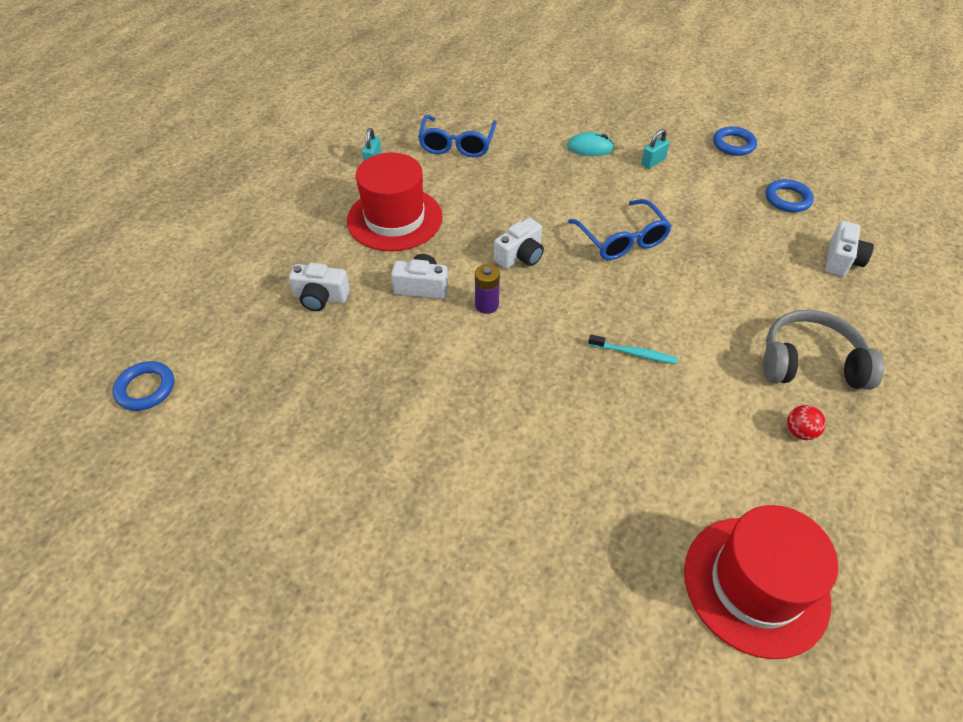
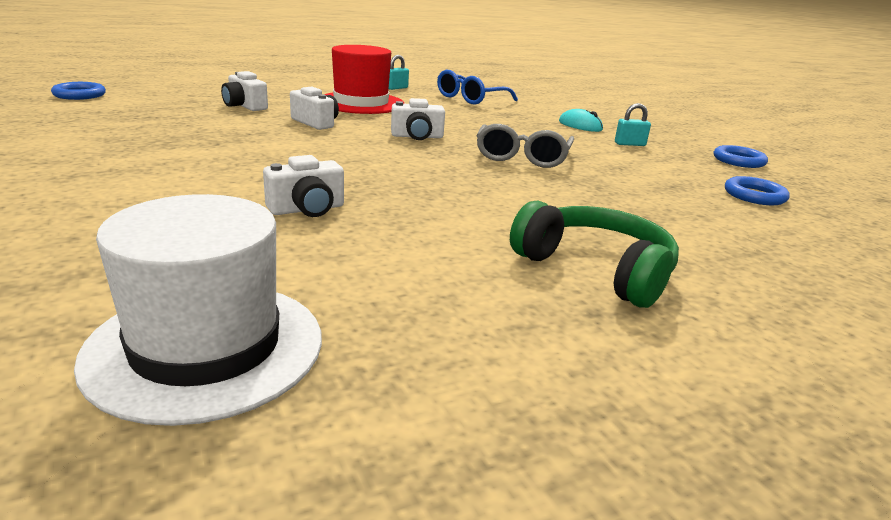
camera: 35 degrees right, 25 degrees down
(486, 305) = (343, 141): purple battery -> none
(621, 239) = (522, 157): blue glasses -> grey glasses
(634, 353) = (411, 195): turquoise toothbrush -> none
(755, 585) = (206, 347): red hat -> white hat
(799, 431) = (490, 295): red ball -> none
(810, 362) = (596, 269): grey headphones -> green headphones
(841, 260) = (765, 240): white camera -> white camera (307, 209)

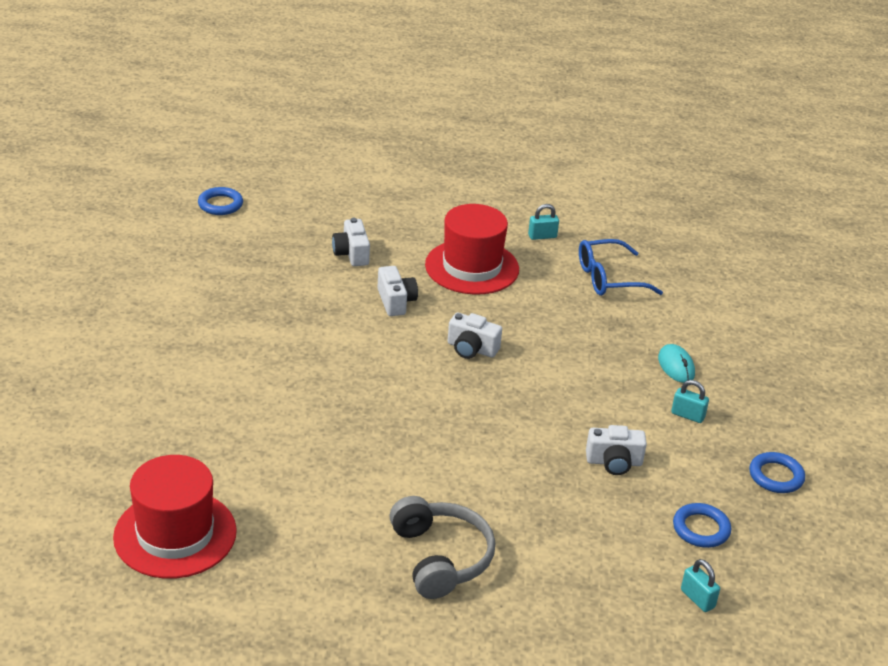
camera: 30 degrees right, 10 degrees up
(206, 347) = (175, 534): white hat -> red hat
(307, 209) = (299, 433): white camera -> white camera (614, 462)
(522, 157) = (540, 409): grey glasses -> none
(596, 269) = (441, 557): green headphones -> grey headphones
(841, 236) = (697, 599): none -> turquoise padlock

